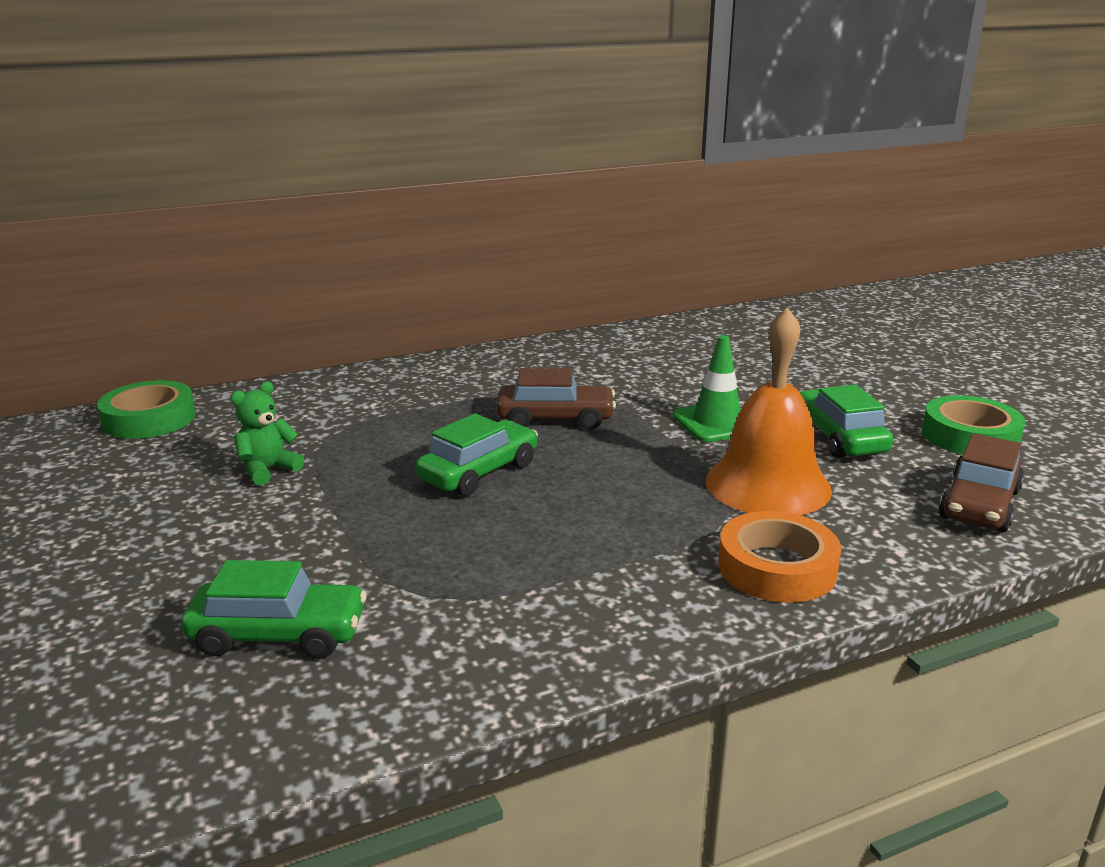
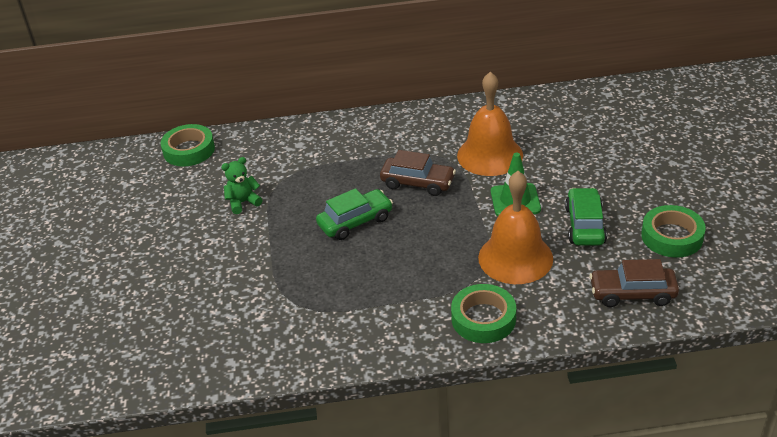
camera: 20 degrees right, 15 degrees up
(278, 634) = (222, 316): green car -> none
(644, 381) = (490, 155): none -> orange bell
(777, 567) = (483, 318): orange tape -> green tape
(979, 504) = (632, 294): brown car -> brown car turned 45 degrees clockwise

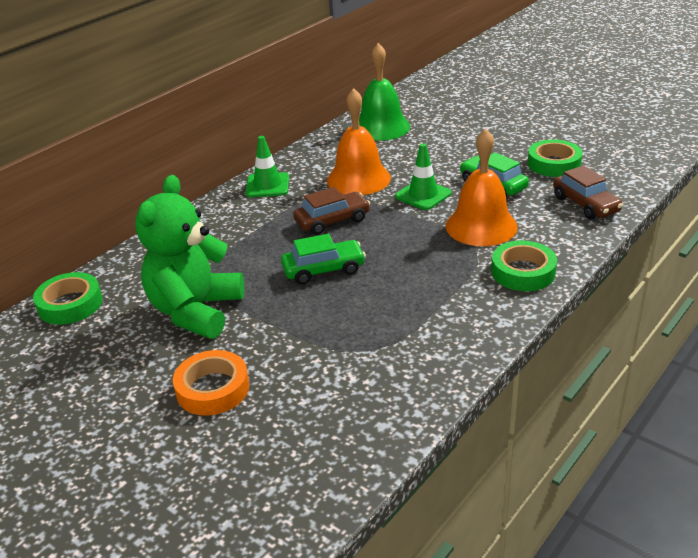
camera: 45 degrees left, 5 degrees down
(182, 266) = (212, 389): none -> orange tape
(243, 202) = (196, 311): green teddy bear -> green teddy bear, size x2.35
(355, 222) = (323, 270): green car -> green car turned 60 degrees clockwise
(418, 122) = (267, 185): none -> green traffic cone
(581, 112) = (381, 127): none -> green bell
(632, 294) = (585, 204): brown car -> brown car turned 75 degrees counterclockwise

